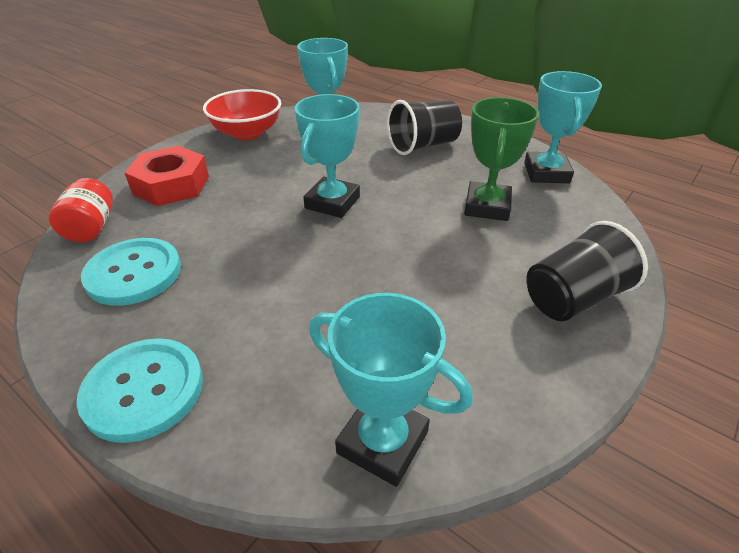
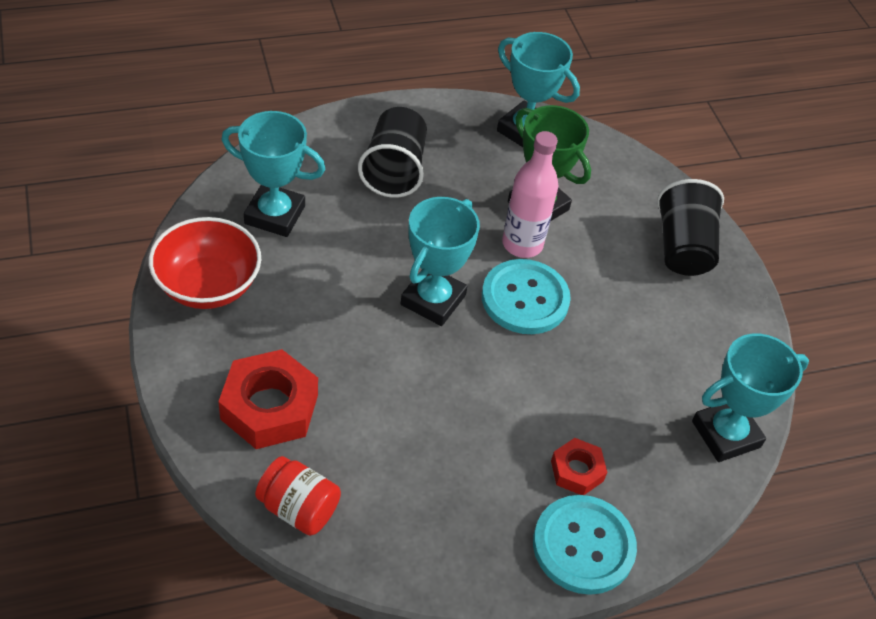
camera: 60 degrees left, 10 degrees up
(133, 273) = (418, 500): turquoise button -> turquoise button (525, 299)
(232, 346) = (577, 471): none -> red nut
(332, 202) = (433, 300): turquoise trophy -> turquoise trophy turned 60 degrees clockwise
(439, 215) = (522, 244): none -> pink bottle

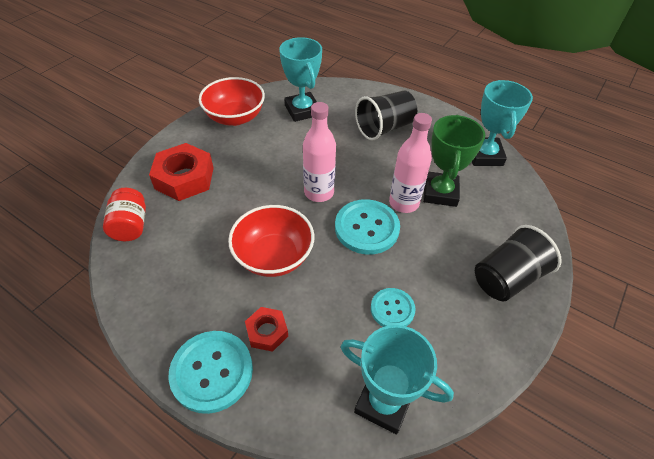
camera: 55 degrees right, 0 degrees up
(433, 300) = (319, 192): turquoise trophy -> pink bottle
(486, 402) = (274, 256): none -> red bowl
(640, 355) = (392, 309): none -> turquoise button

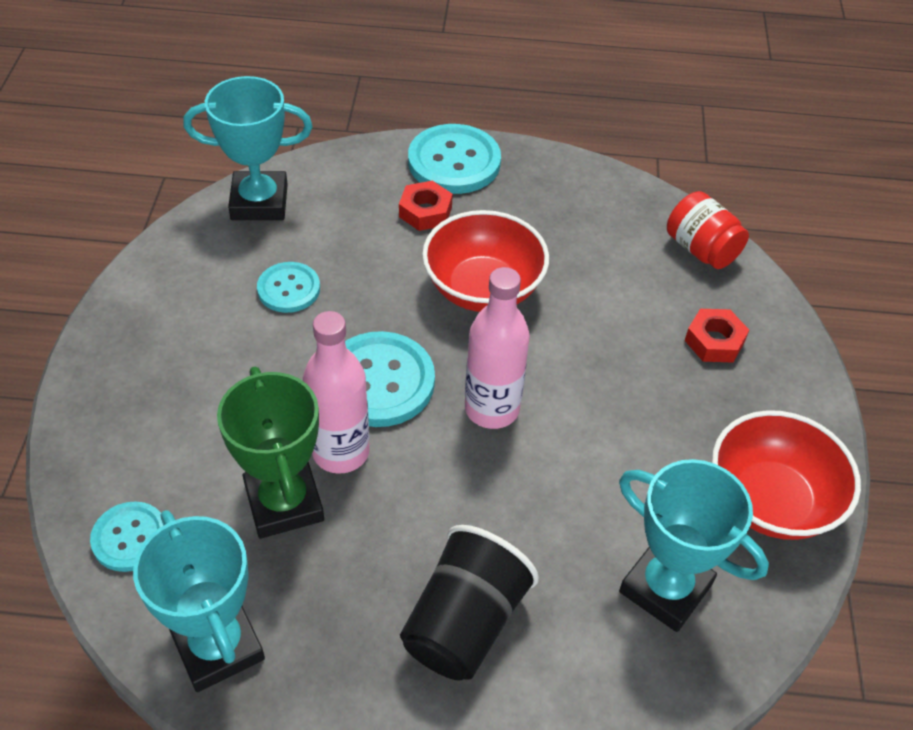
camera: 150 degrees right, 0 degrees up
(184, 178) = (714, 341): red nut -> red nut, size x0.55
(507, 278) = (135, 392): black cup -> none
(517, 206) = (130, 538): none -> turquoise button

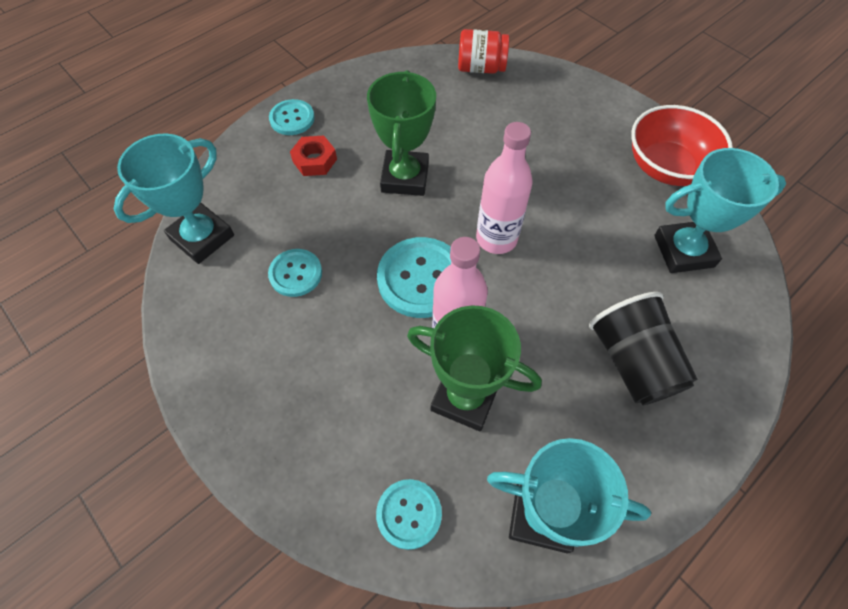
camera: 45 degrees left, 10 degrees up
(454, 162) = (292, 119): turquoise button -> turquoise button, size x0.60
(483, 288) = (405, 177): red bowl -> green trophy
(714, 341) = (546, 110): red nut -> none

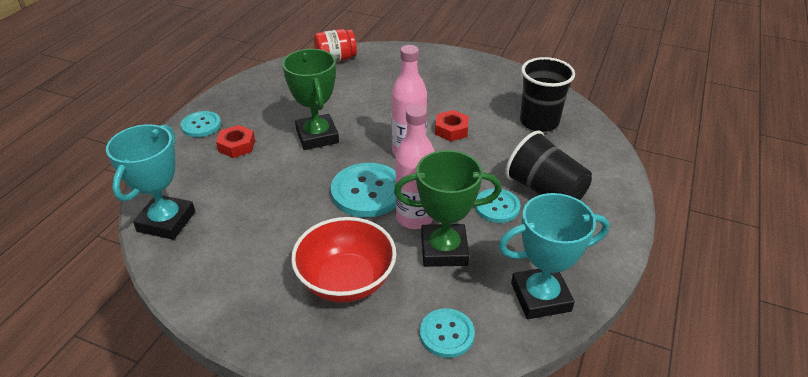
camera: 25 degrees left, 20 degrees down
(295, 273) = (264, 219): turquoise button -> turquoise button (497, 207)
(564, 224) = (451, 130): none -> red nut
(666, 167) = (499, 81): red bowl -> red bowl (346, 280)
(683, 251) = (539, 122): turquoise trophy -> black cup

